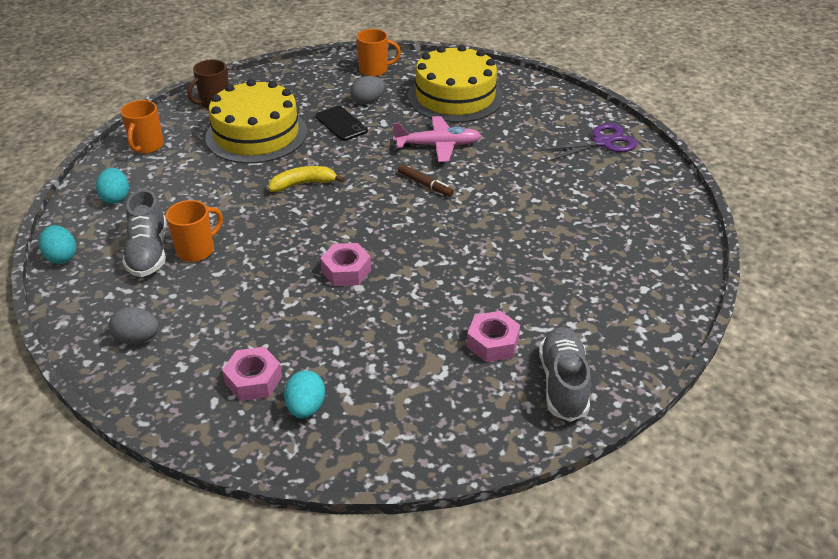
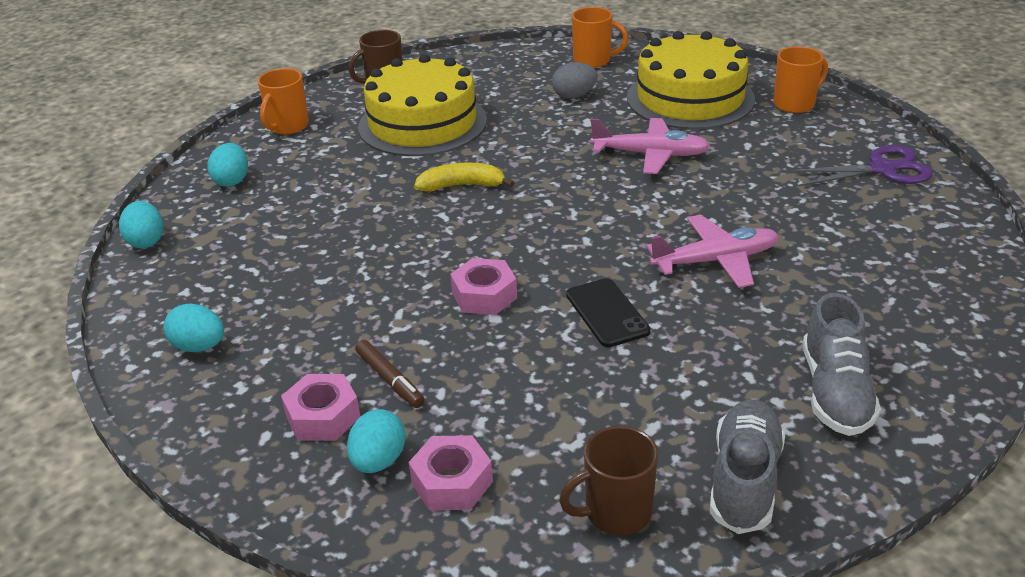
camera: 15 degrees right, 5 degrees down
(137, 338) = (199, 346): grey egg -> turquoise egg
(148, 252) = (248, 246): grey shoe -> grey shoe (835, 392)
(197, 250) = (306, 250): orange mug -> orange mug (795, 104)
(341, 124) = (532, 119): black phone -> black phone (607, 313)
(425, 184) = (620, 200): brown marker -> brown marker (390, 379)
(484, 419) = (616, 512): none -> brown mug
(492, 343) = (657, 411): pink nut -> pink nut (452, 482)
(504, 225) = (715, 261): none -> pink plane

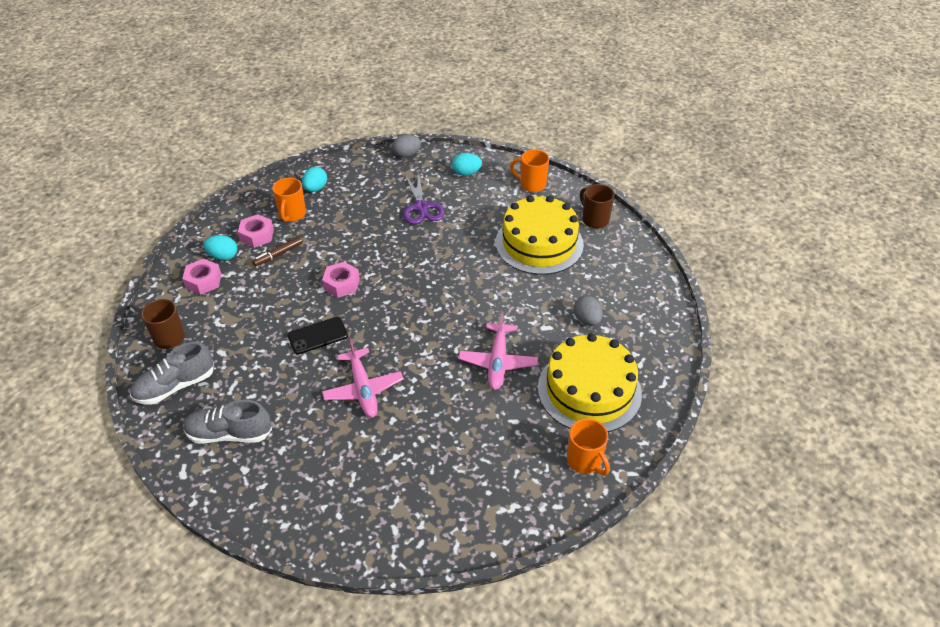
camera: 85 degrees right, 10 degrees up
(146, 241) = (407, 154): turquoise egg -> grey egg
(462, 186) = (458, 268): yellow banana -> none
(593, 60) = (650, 331): orange mug -> orange mug (292, 214)
(744, 480) = (175, 386): grey shoe -> grey shoe turned 135 degrees clockwise
(882, 169) = (476, 505): purple scissors -> purple scissors (421, 207)

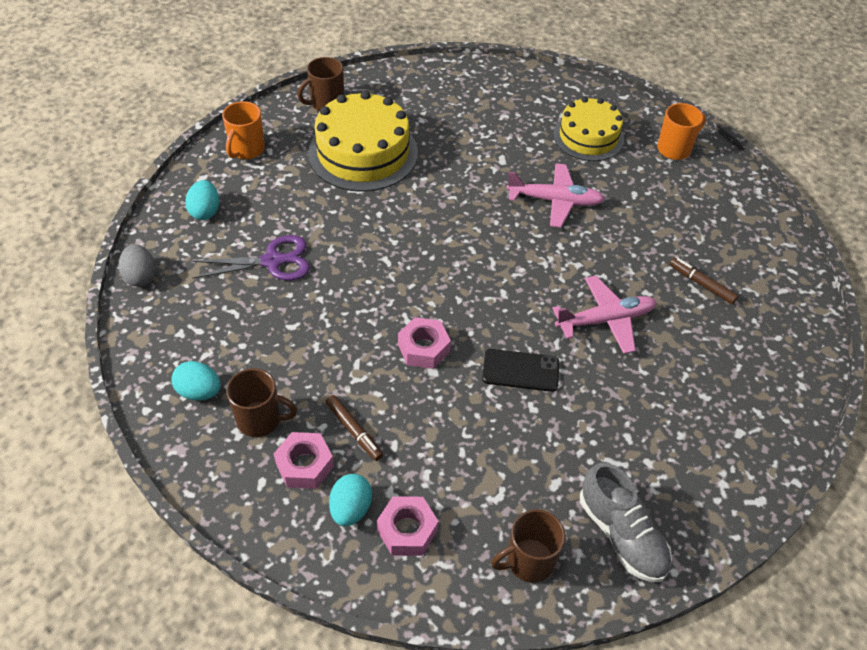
camera: 90 degrees left, 5 degrees up
(229, 434) = (691, 455): grey shoe -> none
(292, 214) = (260, 420): orange mug -> brown mug
(317, 336) = (520, 370): black phone -> black phone turned 60 degrees counterclockwise
(402, 462) = (701, 284): none -> brown marker
(587, 320) = (491, 128): grey egg -> none
(589, 390) = (588, 137): yellow cake -> yellow cake, size x0.66

